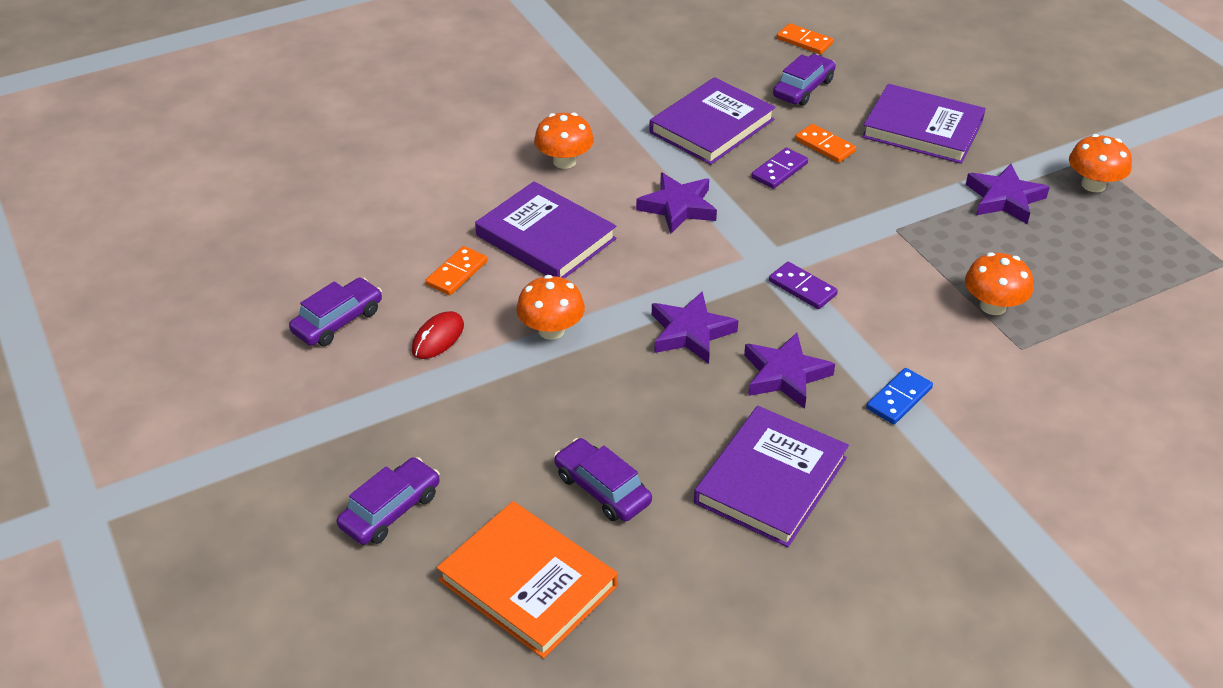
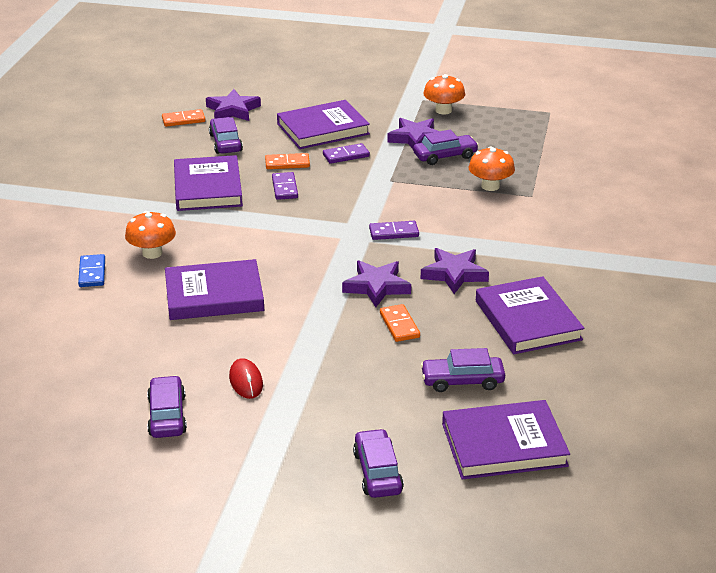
camera: 50 degrees left, 10 degrees down
(457, 273) = (194, 345): orange domino -> orange domino (399, 325)
(528, 583) = (504, 445): orange book -> purple book
(551, 330) = (303, 334): orange mushroom -> none
(678, 207) = (262, 236): purple star -> purple star (233, 110)
(896, 173) = (346, 155): none -> purple domino
(899, 398) = (519, 249): blue domino -> blue domino (92, 273)
(1002, 239) = (445, 156): none -> purple car

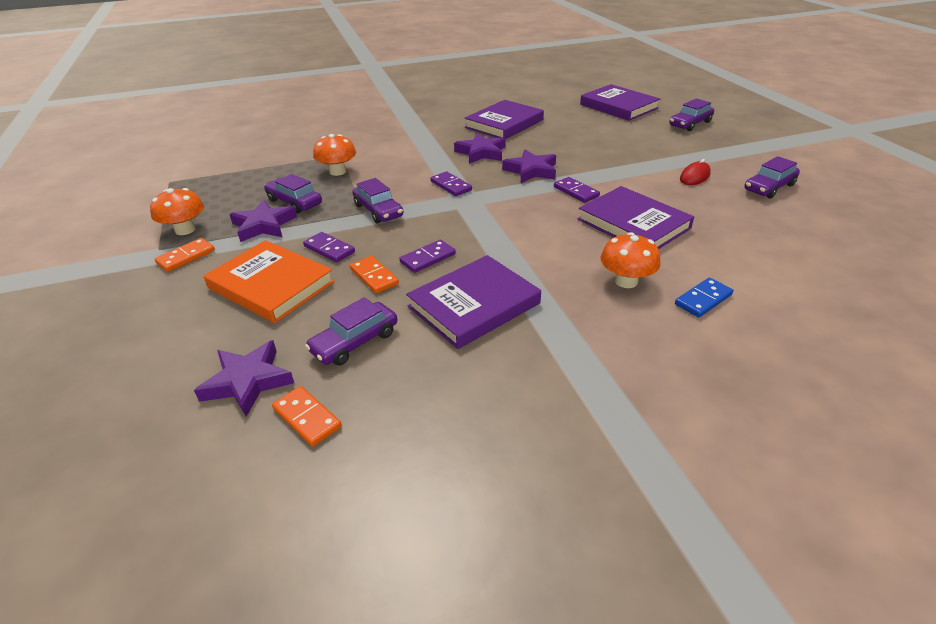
camera: 120 degrees left, 5 degrees up
(303, 292) = (576, 192): none -> purple domino
(323, 129) = (271, 285): purple book -> orange book
(399, 325) = (563, 152): orange domino -> orange domino (186, 257)
(462, 381) = (586, 125): purple car -> purple car (378, 210)

